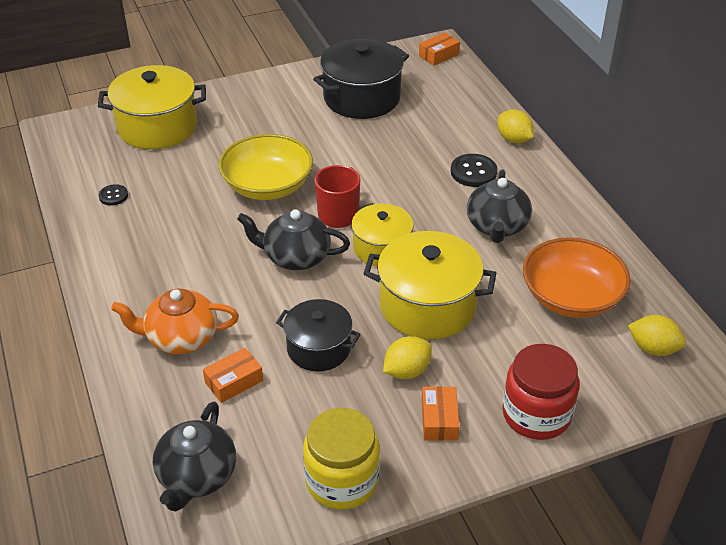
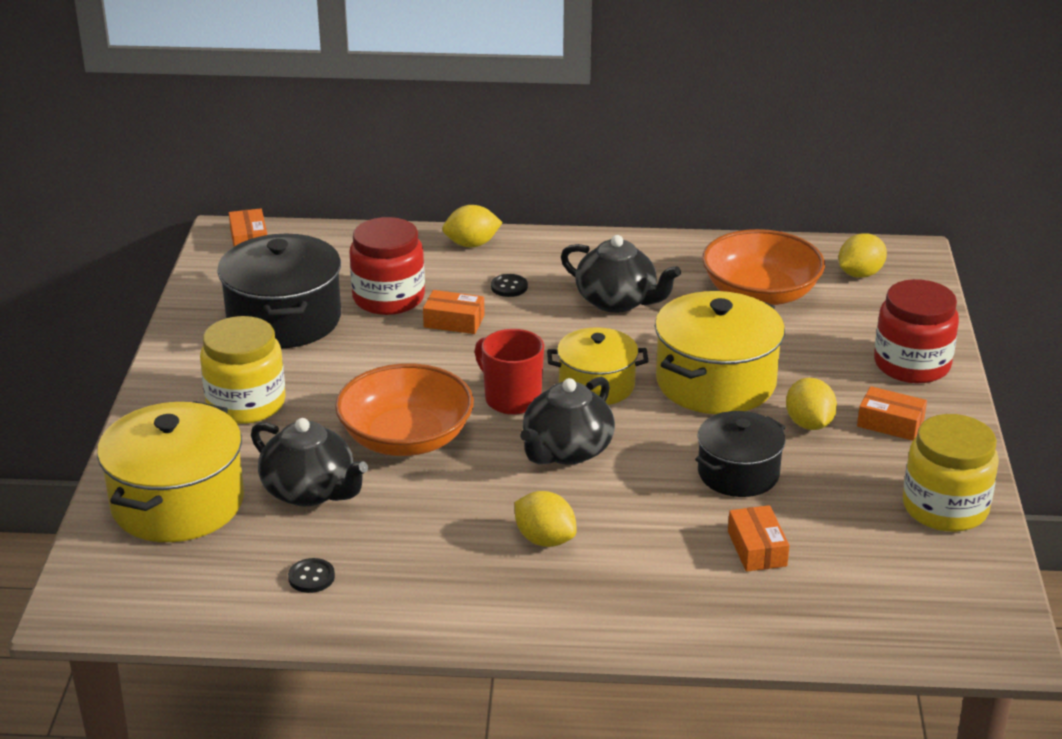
camera: 65 degrees left, 10 degrees down
(181, 338) = (656, 574): orange teapot -> none
(193, 276) = (545, 539): none -> yellow lemon
(197, 476) = (894, 609): black teapot -> black teapot (310, 491)
(265, 115) = (246, 403): none -> yellow jar
(267, 186) = (406, 438): yellow bowl -> orange bowl
(412, 162) = (454, 321): none -> orange box
(418, 128) = (388, 298): none -> red jar
(473, 172) = (509, 287): black button -> black button, size x0.60

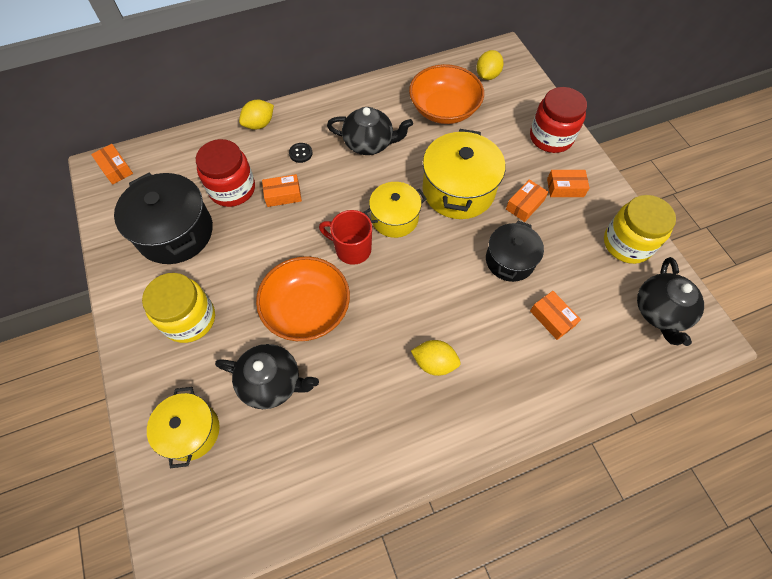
camera: 25 degrees left, 30 degrees up
(178, 503) = (191, 431): yellow pot -> yellow pot, size x0.63
(311, 577) = (313, 461): black button -> none
(566, 451) = (407, 281): black teapot -> black teapot (660, 312)
(809, 424) = (525, 205): yellow lemon -> orange box

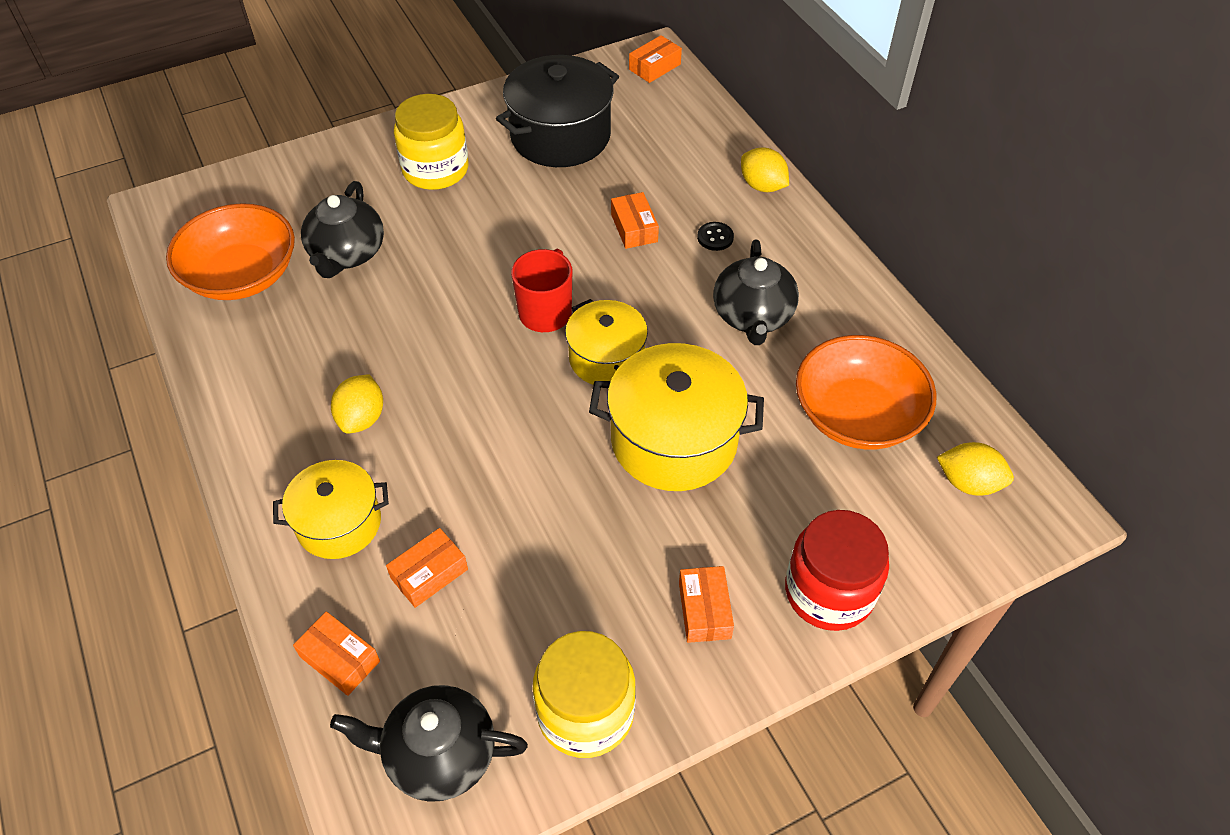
camera: 85 degrees right, 10 degrees down
(191, 431) = (294, 195): yellow pot -> yellow pot (339, 523)
(232, 189) = (637, 176): red jar -> none
(307, 309) = (448, 275): orange bowl -> orange bowl (242, 275)
(510, 260) = (537, 515): black pot -> none
(525, 205) = (655, 540): orange box -> orange box (340, 659)

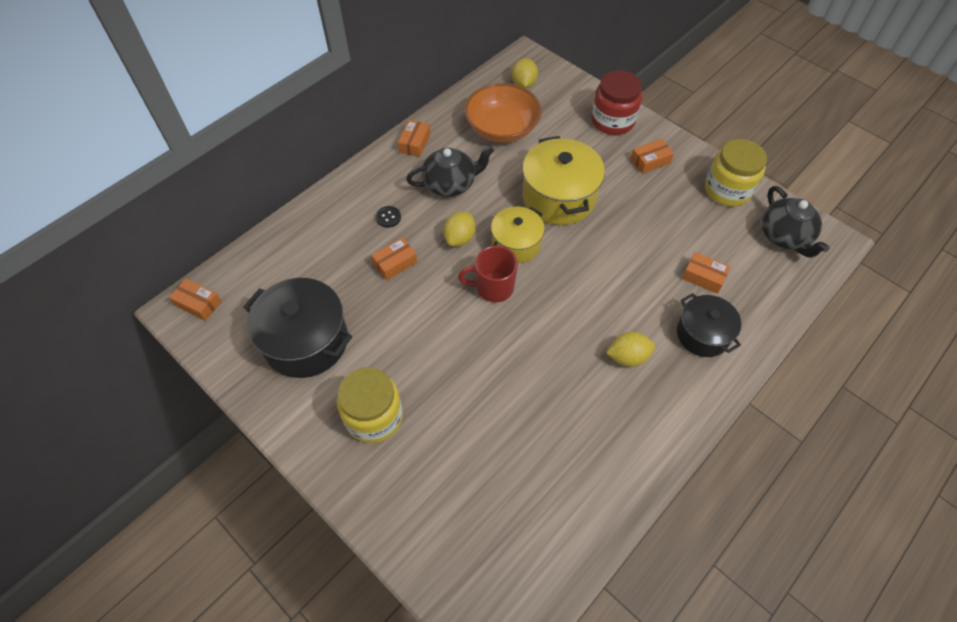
camera: 110 degrees left, 5 degrees up
(242, 275) = (546, 508): orange bowl -> none
(339, 523) = (702, 334): yellow pot -> black pot
(340, 659) = (772, 297): orange box -> orange box (415, 143)
(347, 254) = (492, 438): black teapot -> none
(762, 186) = (328, 204): yellow lemon -> yellow lemon (460, 238)

